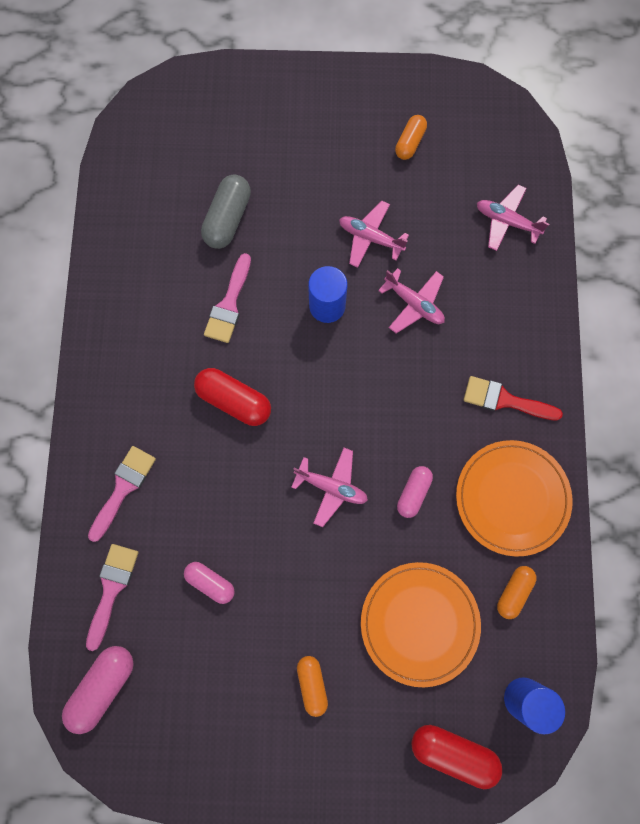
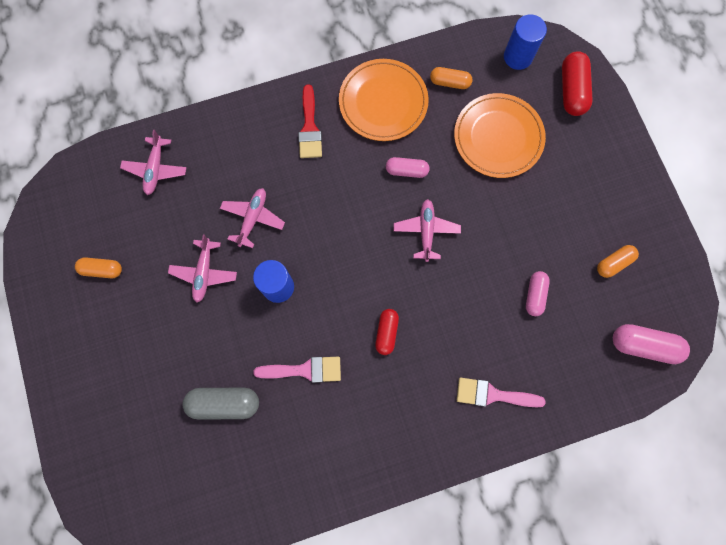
camera: 110 degrees left, 0 degrees up
(112, 588) = (572, 370): pink brush -> none
(234, 400) = (386, 332): red capsule -> red capsule, size x0.64
(312, 684) = (572, 195): orange capsule -> orange capsule (613, 263)

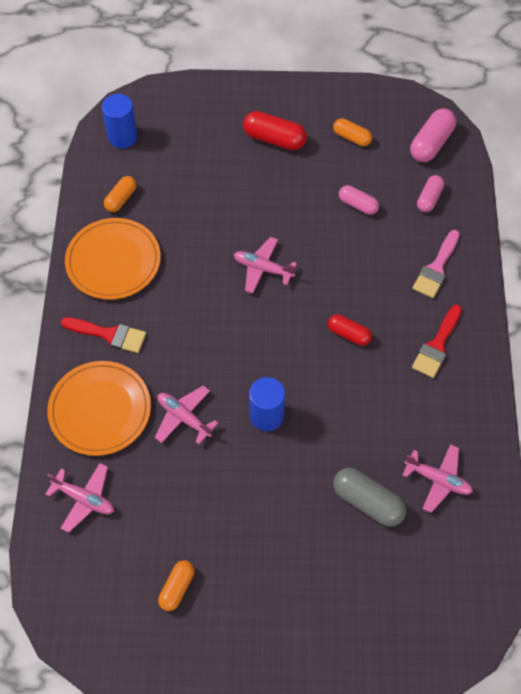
camera: 70 degrees left, 15 degrees down
(204, 273) = (223, 482): pink plane -> pink plane (438, 480)
(224, 403) = (368, 502): grey capsule -> grey capsule turned 75 degrees counterclockwise
(305, 370) = (360, 417): pink brush -> none
(405, 420) = (437, 345): none -> red brush
(406, 171) = (195, 264): pink capsule -> pink capsule (429, 198)
(498, 137) = (196, 180): orange plate -> orange plate (100, 410)
(572, 90) = (177, 108): red capsule -> red capsule (274, 139)
(613, 263) = (352, 137): orange capsule -> orange capsule turned 45 degrees counterclockwise

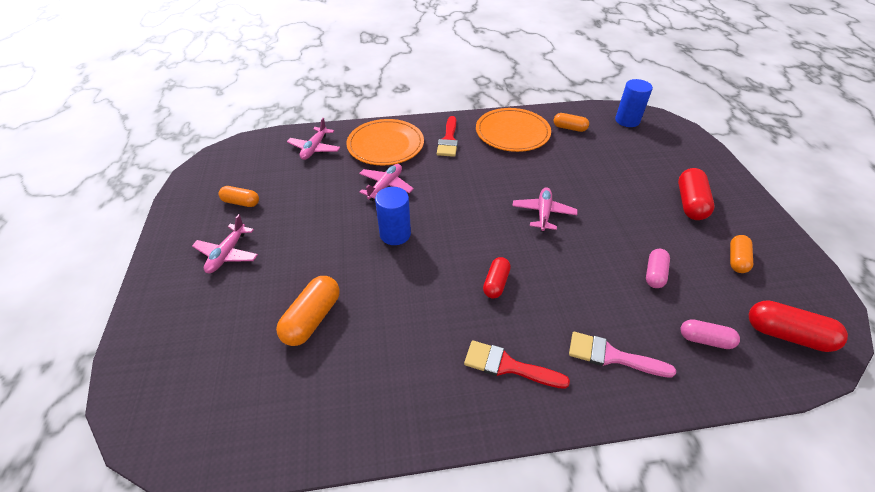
camera: 80 degrees right, 15 degrees down
(368, 502) = (312, 319): grey capsule -> orange capsule
(431, 143) = (787, 335): pink capsule -> red capsule
(438, 480) = (338, 382): pink plane -> pink plane (227, 254)

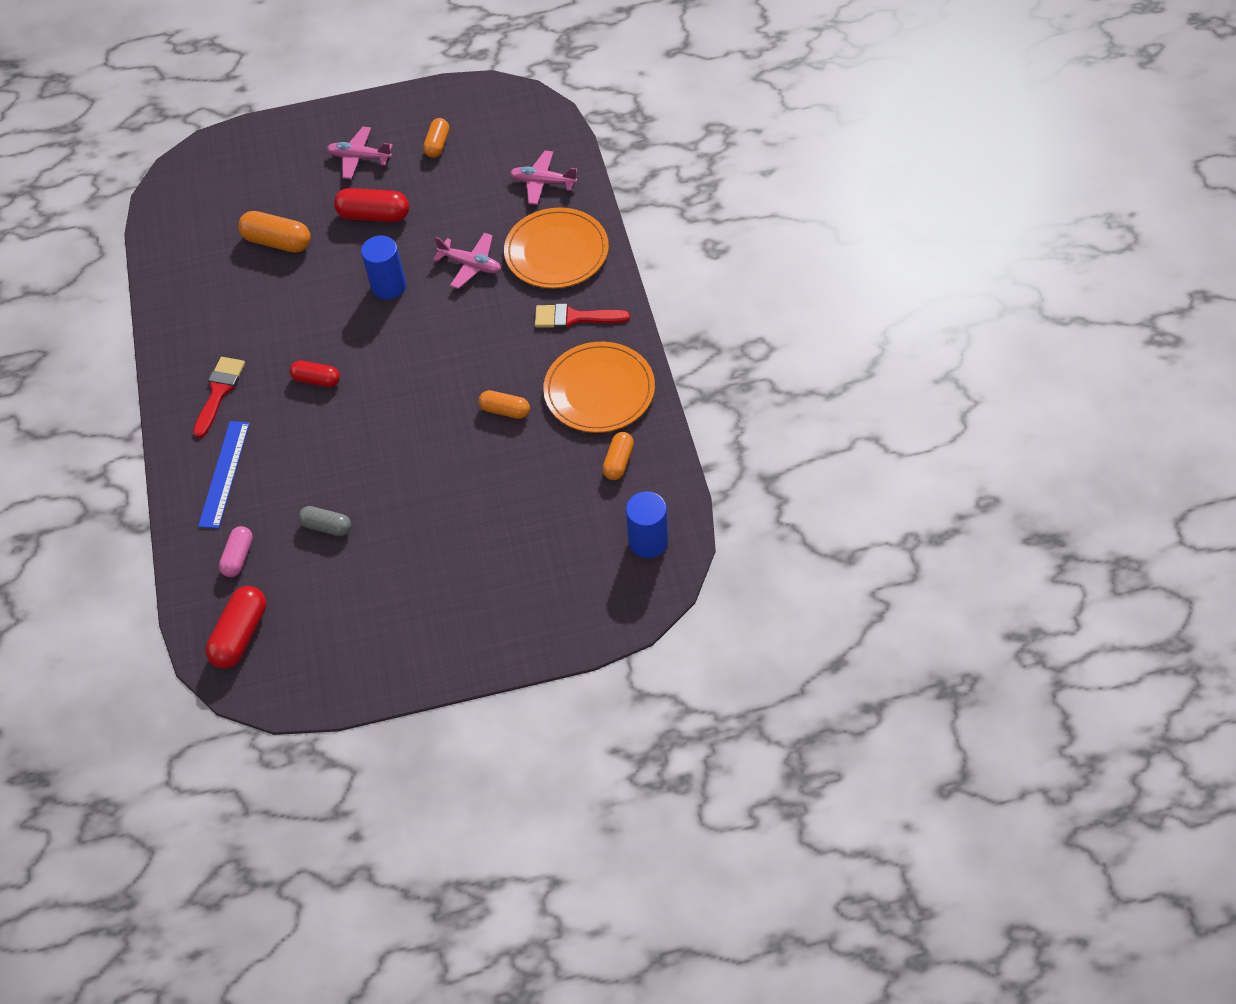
camera: 90 degrees right, 10 degrees up
(543, 213) = (426, 424): pink plane -> none
(611, 356) = (224, 474): pink brush -> blue ruler
(654, 274) = (327, 527): pink capsule -> grey capsule
(690, 203) = (450, 589): red capsule -> red capsule (374, 215)
(737, 260) = (348, 617): orange capsule -> orange capsule (505, 410)

